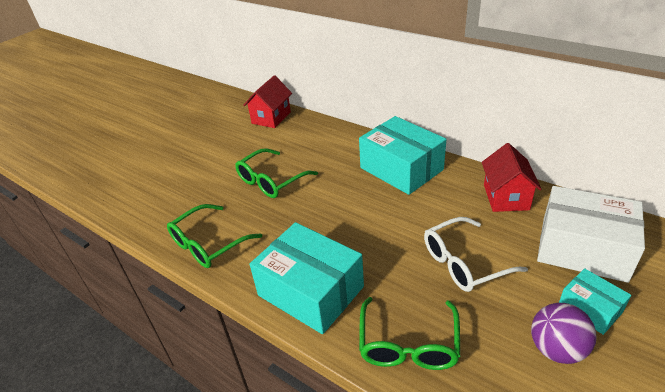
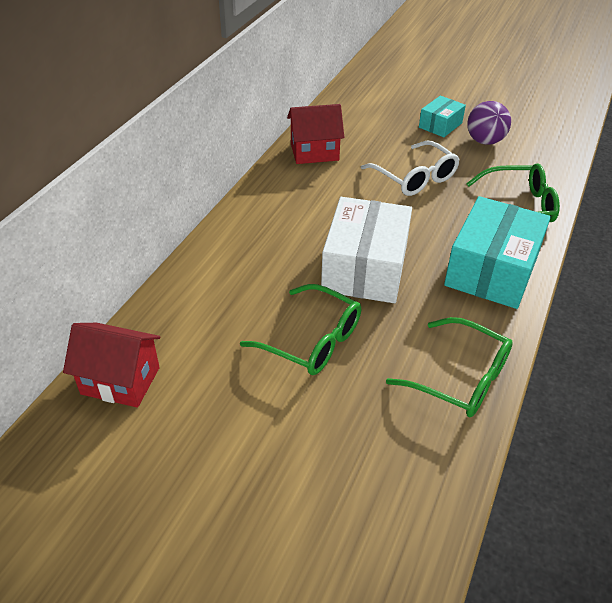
camera: 105 degrees left, 5 degrees up
(401, 168) = (271, 220): turquoise box -> none
(583, 248) = (376, 121): white box -> white box (365, 268)

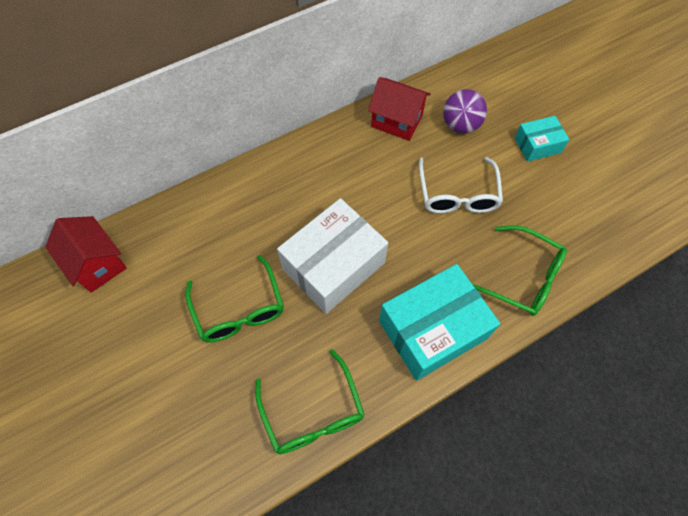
camera: 35 degrees right, 20 degrees up
(484, 141) = (562, 186): purple ball -> purple ball (460, 125)

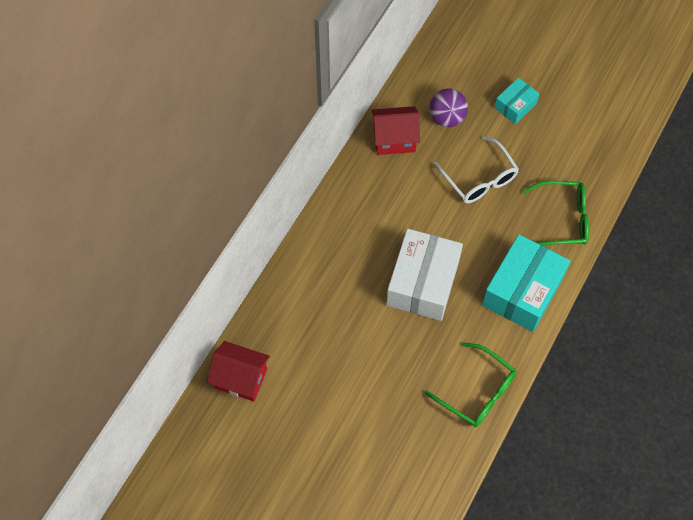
camera: 30 degrees left, 0 degrees up
(239, 309) = (376, 352): green glasses -> none

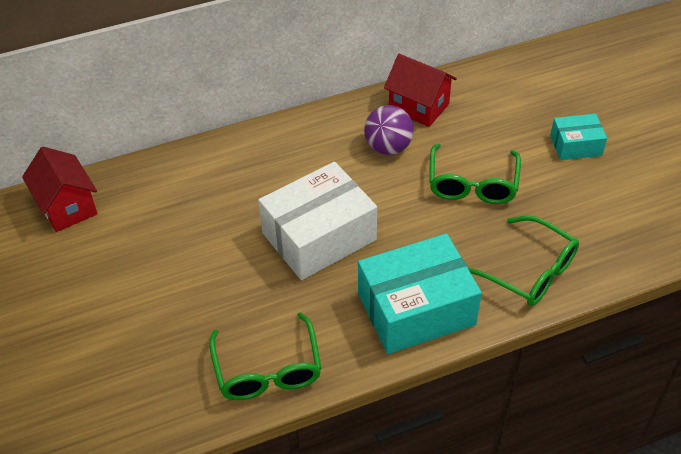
camera: 40 degrees right, 15 degrees down
(446, 118) = (490, 117): purple ball -> purple ball (388, 147)
(479, 179) = (472, 184): white glasses -> green glasses

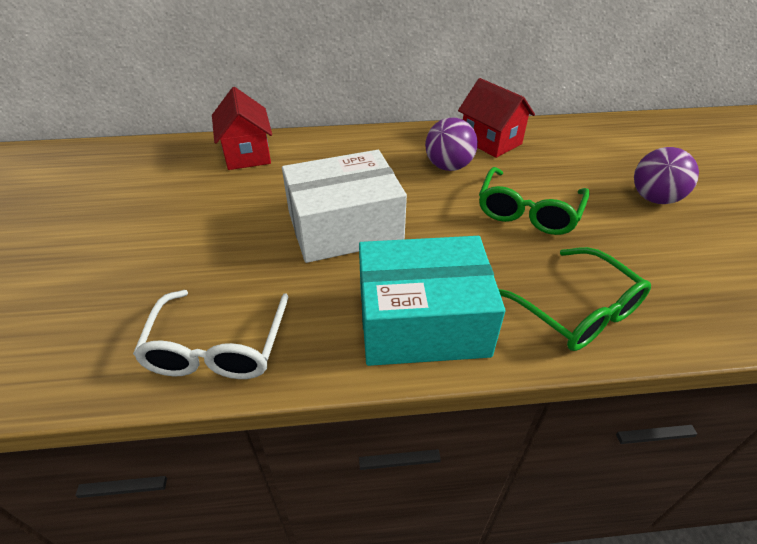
camera: 15 degrees right, 5 degrees down
(67, 207) = (128, 159): red house -> red house (247, 154)
(267, 370) = (217, 348): green glasses -> white glasses
(575, 145) = (654, 198): turquoise box -> purple ball

